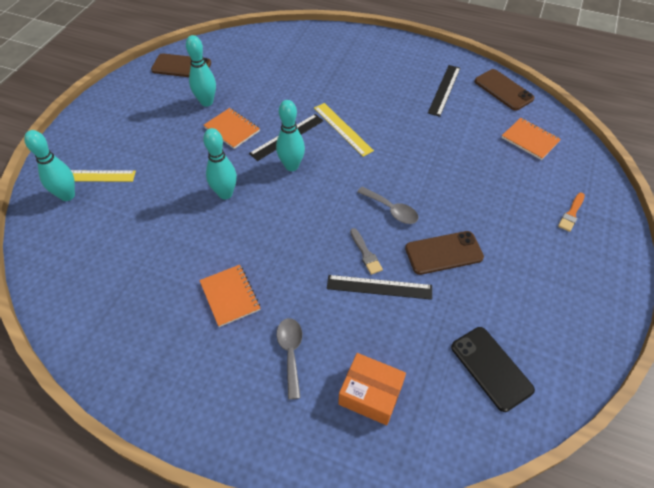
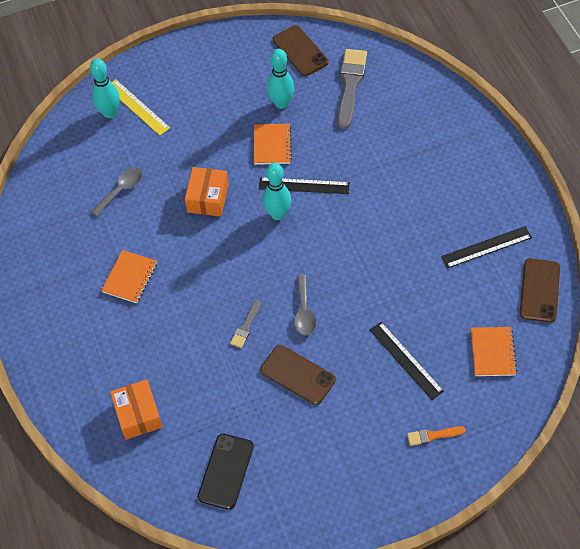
camera: 50 degrees right, 5 degrees up
(225, 194) = (208, 198): turquoise bowling pin -> orange box
(242, 64) = (350, 85): none -> grey brush
(290, 353) = (123, 347): grey spoon -> grey spoon (121, 190)
(342, 129) = (354, 214): yellow ruler -> none
(379, 287) = (225, 357): black ruler -> black ruler (406, 360)

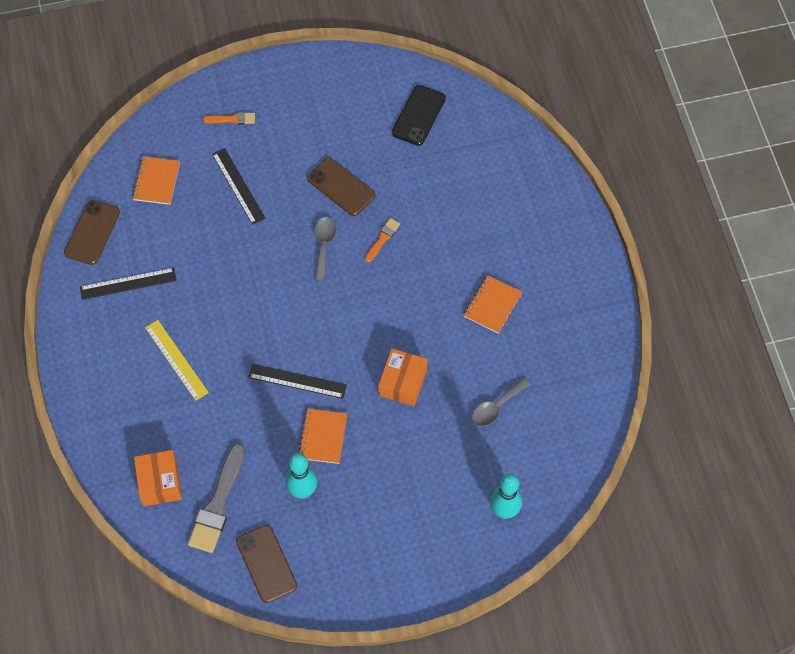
camera: 175 degrees left, 5 degrees up
(137, 107) = (471, 514): yellow ruler -> yellow ruler (176, 360)
(138, 414) = (492, 173): orange box -> orange box (159, 482)
(245, 326) = (382, 239): grey brush -> orange brush
(278, 214) = (331, 352): turquoise bowling pin -> none

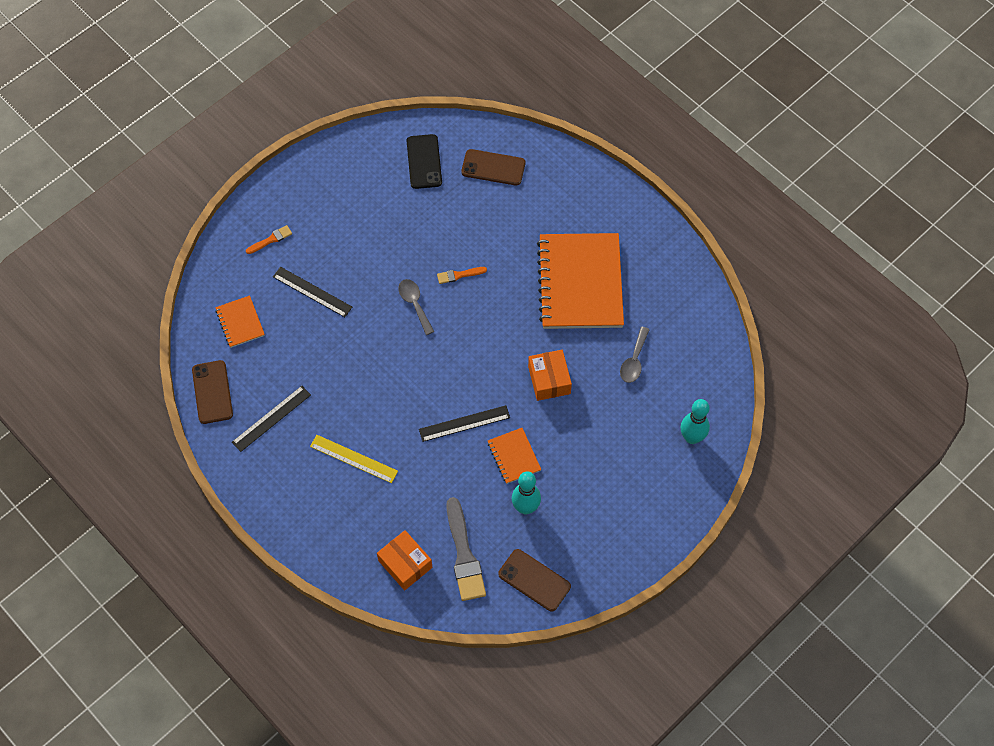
camera: 30 degrees left, 0 degrees up
(341, 187) = (398, 250): brown phone -> brown phone (493, 168)
(382, 239) = (459, 275): orange brush -> orange brush turned 105 degrees counterclockwise
(492, 305) = (580, 283): orange notebook -> orange notebook, size x2.22

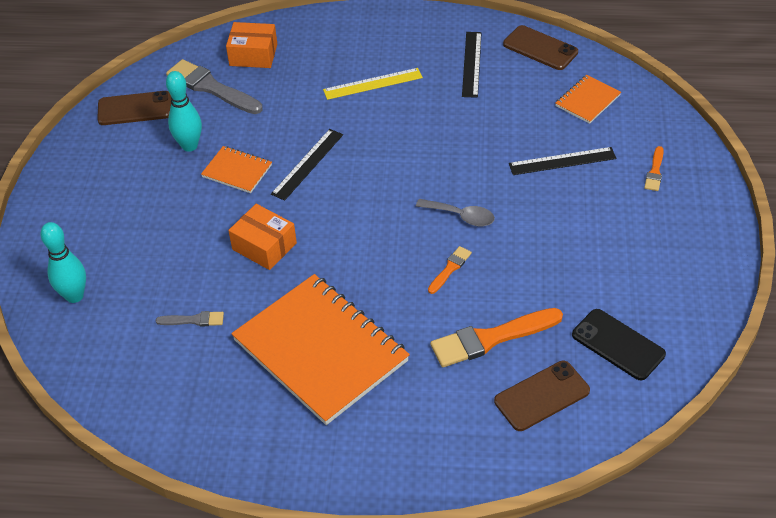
camera: 140 degrees right, 15 degrees down
(240, 322) = (587, 101): orange notebook -> orange notebook turned 75 degrees counterclockwise
(483, 217) = (491, 338): none -> orange brush
(634, 361) = (193, 320): grey spoon -> grey brush

